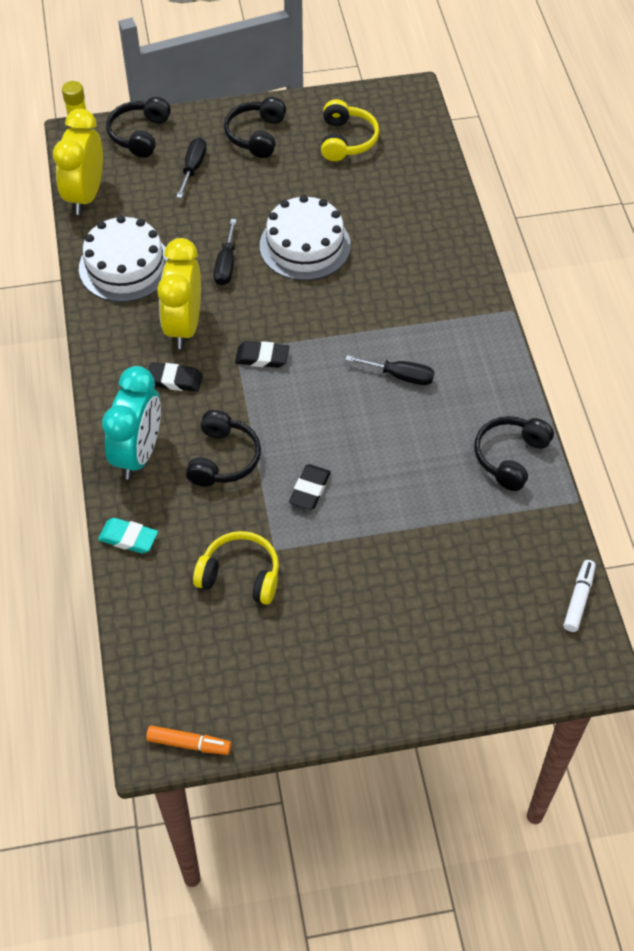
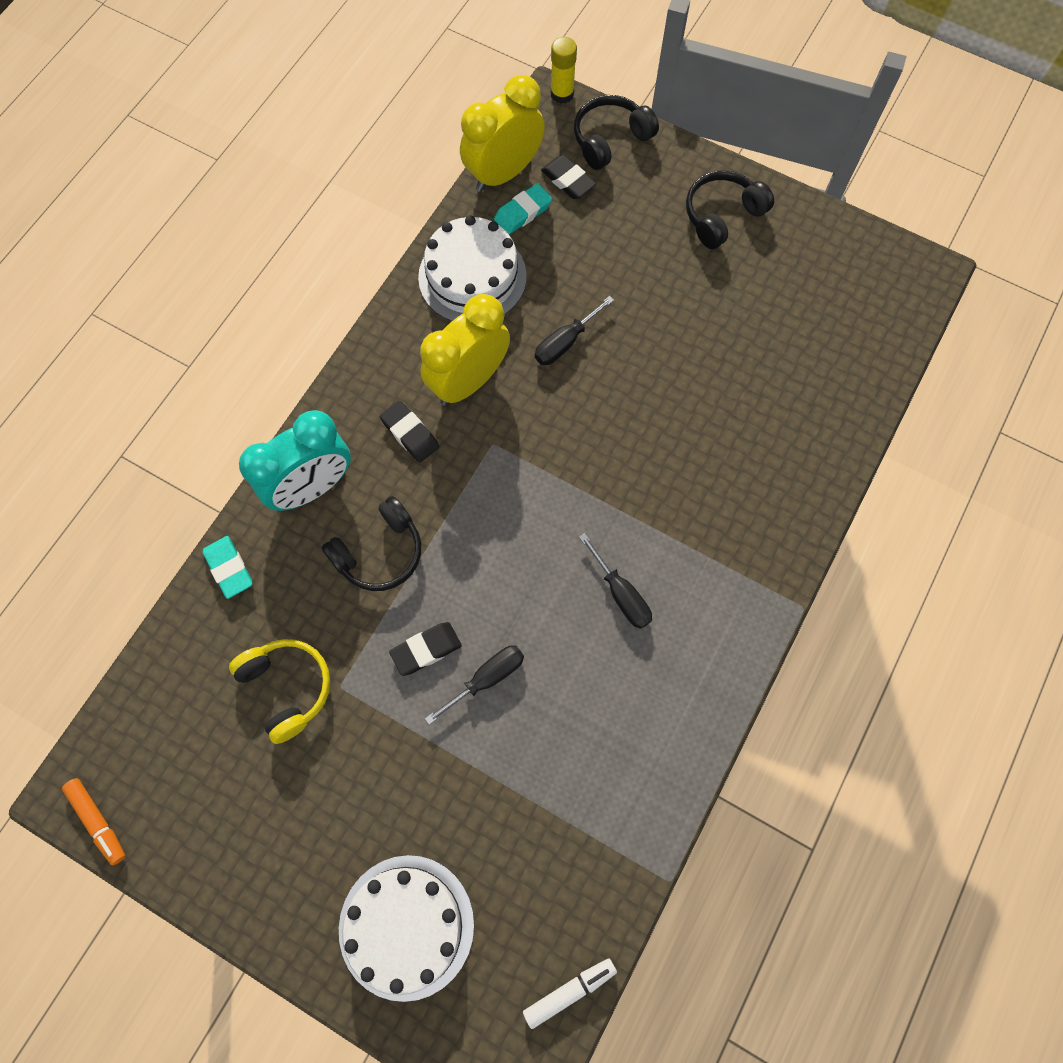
camera: 40 degrees right, 15 degrees up
(122, 210) = (523, 212): none -> turquoise eraser
(193, 168) = (628, 211): black screwdriver -> black screwdriver (487, 678)
(262, 357) = (509, 470): black eraser -> black eraser (568, 180)
(305, 245) = (659, 376): white cake -> white cake (406, 926)
(346, 140) = (808, 283): yellow headphones -> none
(510, 457) = (647, 773): black headphones -> none

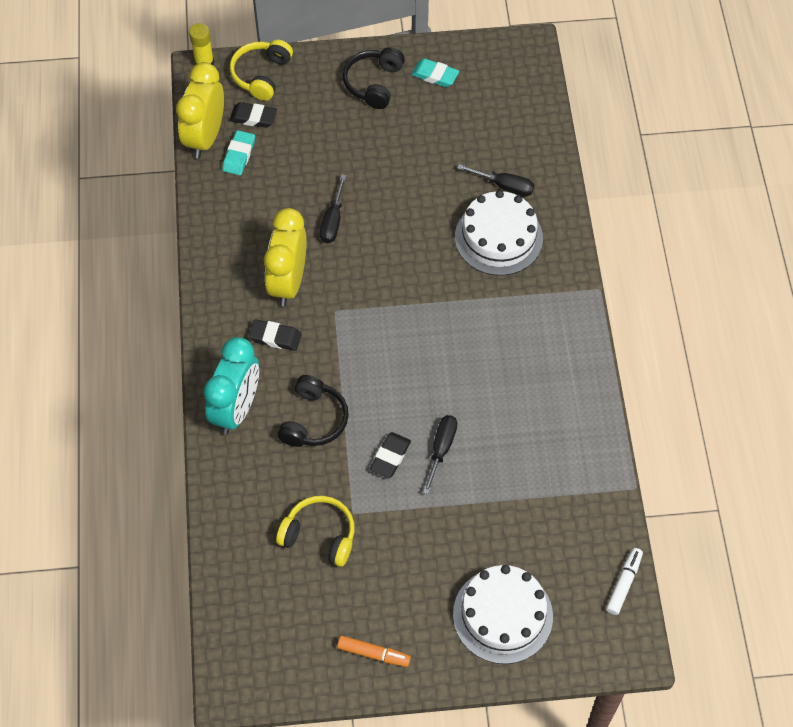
camera: 35 degrees left, 10 degrees down
(98, 821) = (261, 690): orange marker -> orange marker (374, 653)
(229, 568) = (221, 491): turquoise eraser -> turquoise eraser (435, 75)
(472, 277) = (237, 216): white cake -> white cake (498, 237)
(610, 139) = (261, 75): black headphones -> yellow headphones
(621, 594) = (485, 349): black screwdriver -> black screwdriver (504, 186)

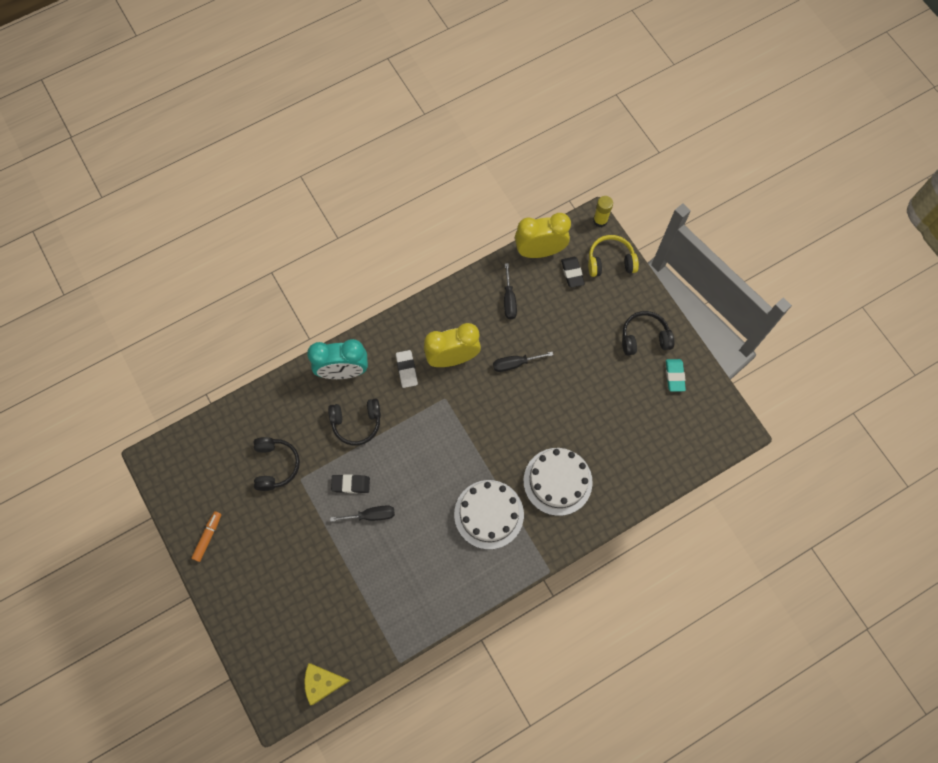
camera: 65 degrees right, 10 degrees up
(239, 155) = (536, 279): turquoise eraser -> none
(275, 337) = (406, 370): black eraser -> white eraser
(319, 535) = (275, 465): yellow headphones -> black headphones
(374, 653) = (208, 537): orange marker -> orange marker turned 150 degrees counterclockwise
(502, 615) = (266, 609): white cake -> white cake (489, 514)
(504, 186) = (604, 467): black screwdriver -> black screwdriver (509, 300)
(624, 583) = (322, 683): white marker -> yellow cheese

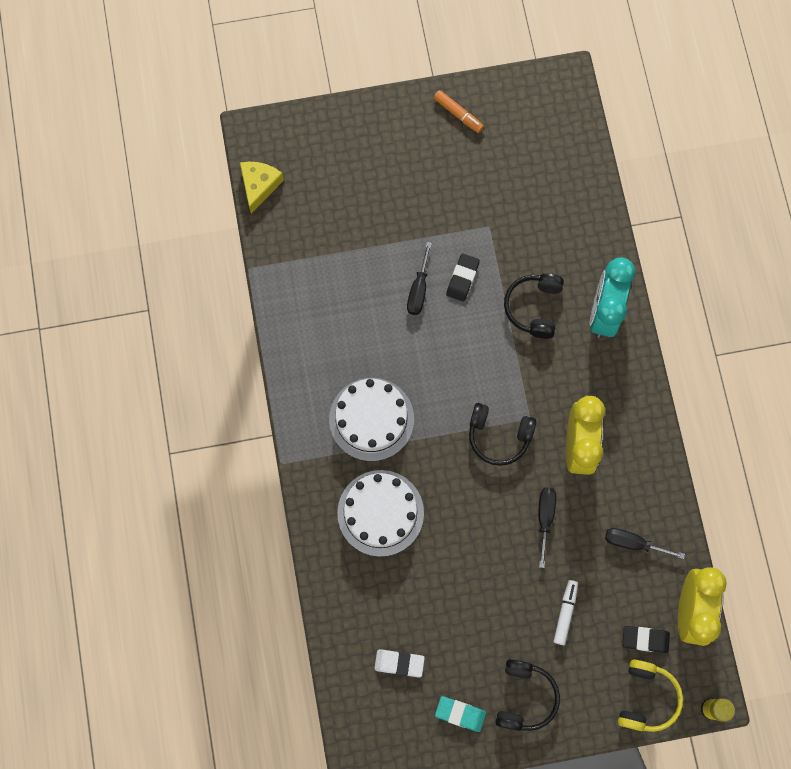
camera: 110 degrees right, 5 degrees up
(275, 465) = (514, 205): black headphones -> black headphones (499, 436)
(406, 370) = (581, 386): white eraser -> white eraser (399, 663)
(576, 329) = (565, 613): none -> white marker

